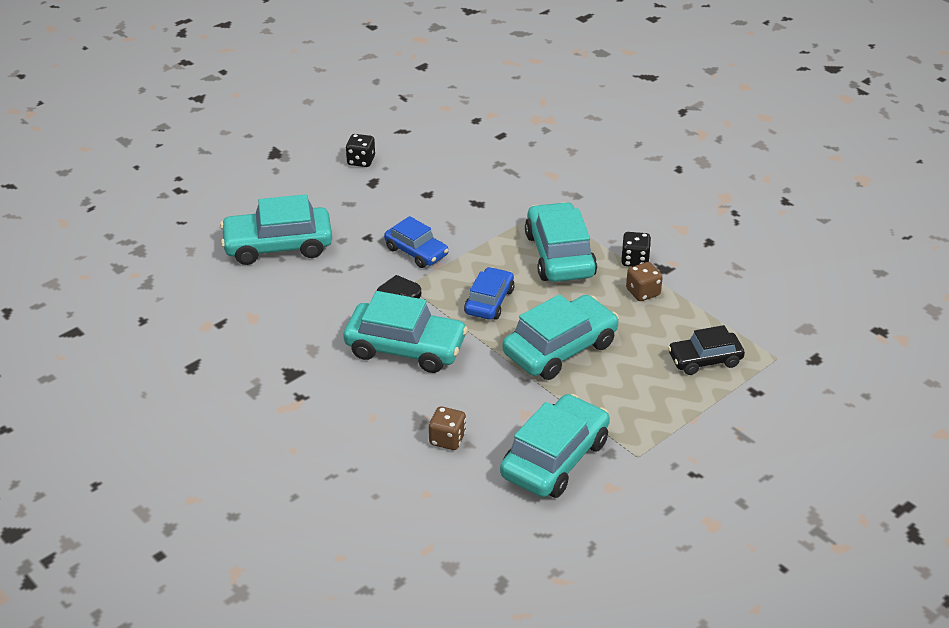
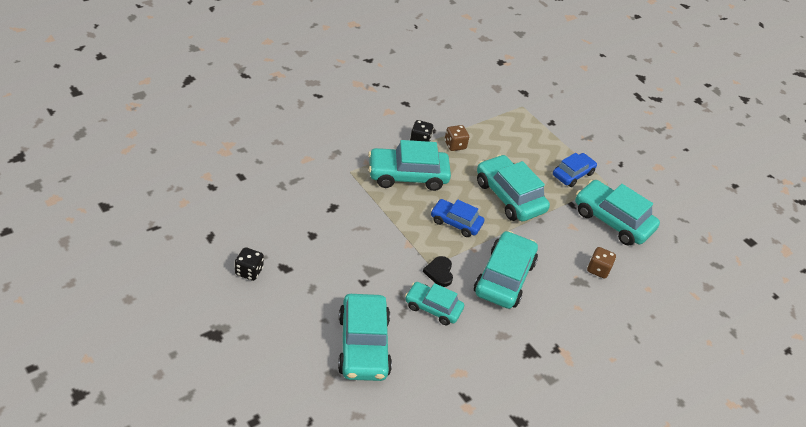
camera: 90 degrees left, 5 degrees up
(342, 291) = (433, 308): none -> turquoise car
(416, 252) = (389, 254): blue car -> blue car (572, 174)
(705, 360) = (523, 135): black car -> none

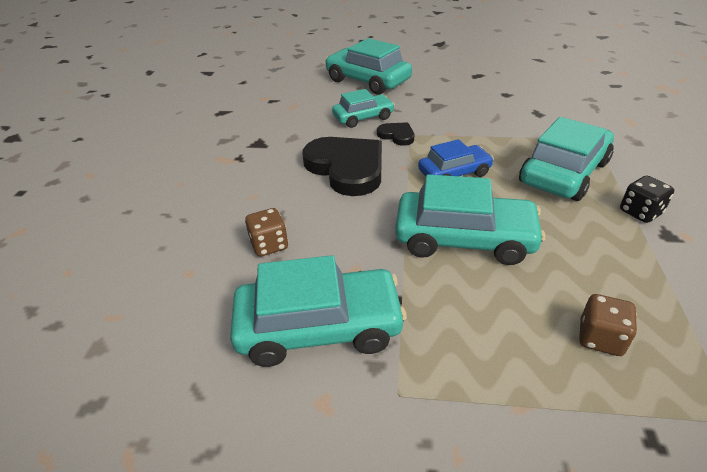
camera: 140 degrees right, 5 degrees down
(249, 271) = (486, 63): black dice -> none
(455, 145) = (616, 242): brown dice -> brown dice (600, 338)
(504, 278) = (346, 168): turquoise car -> black heart
(572, 174) = (460, 352): blue car -> none

